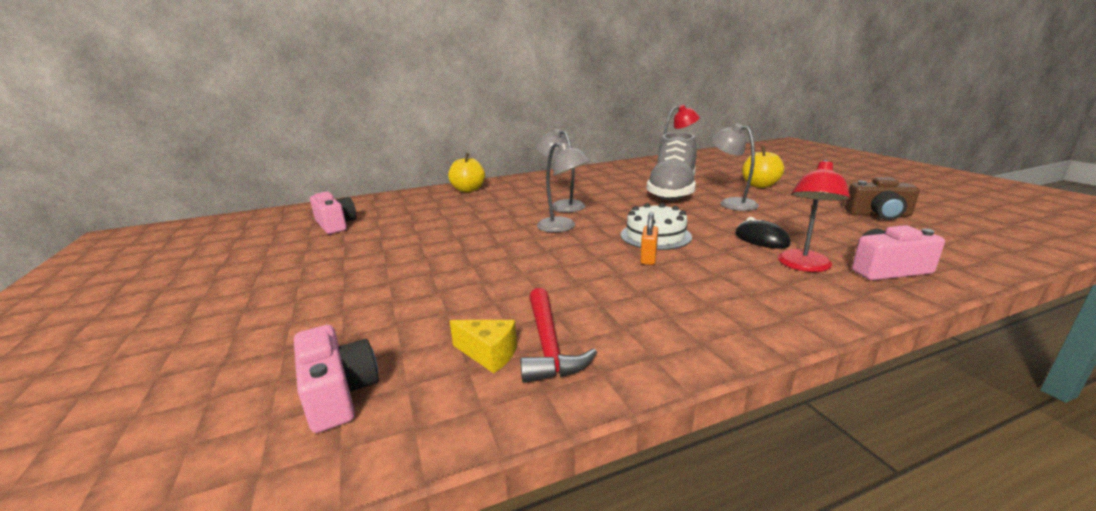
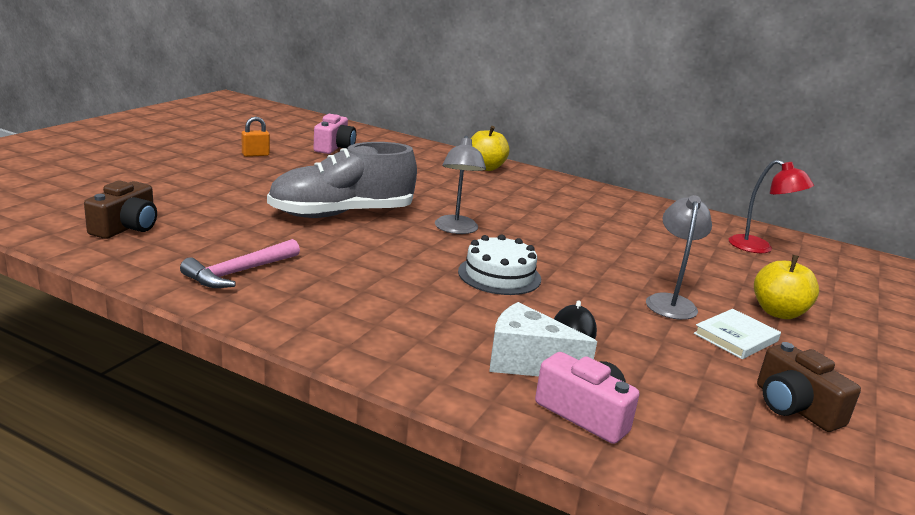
camera: 45 degrees right, 0 degrees up
(339, 393) = (126, 227): pink camera -> brown camera
(489, 354) = (207, 256): yellow cheese -> none
(548, 345) = (239, 272): red hammer -> pink hammer
(562, 205) = (512, 216): grey lamp -> none
(648, 258) = (437, 281): orange padlock -> orange padlock (255, 155)
(672, 192) = (652, 262): grey shoe -> grey shoe (341, 214)
(787, 202) = (736, 337): none -> white book
(803, 266) = (527, 362): red lamp -> white cheese

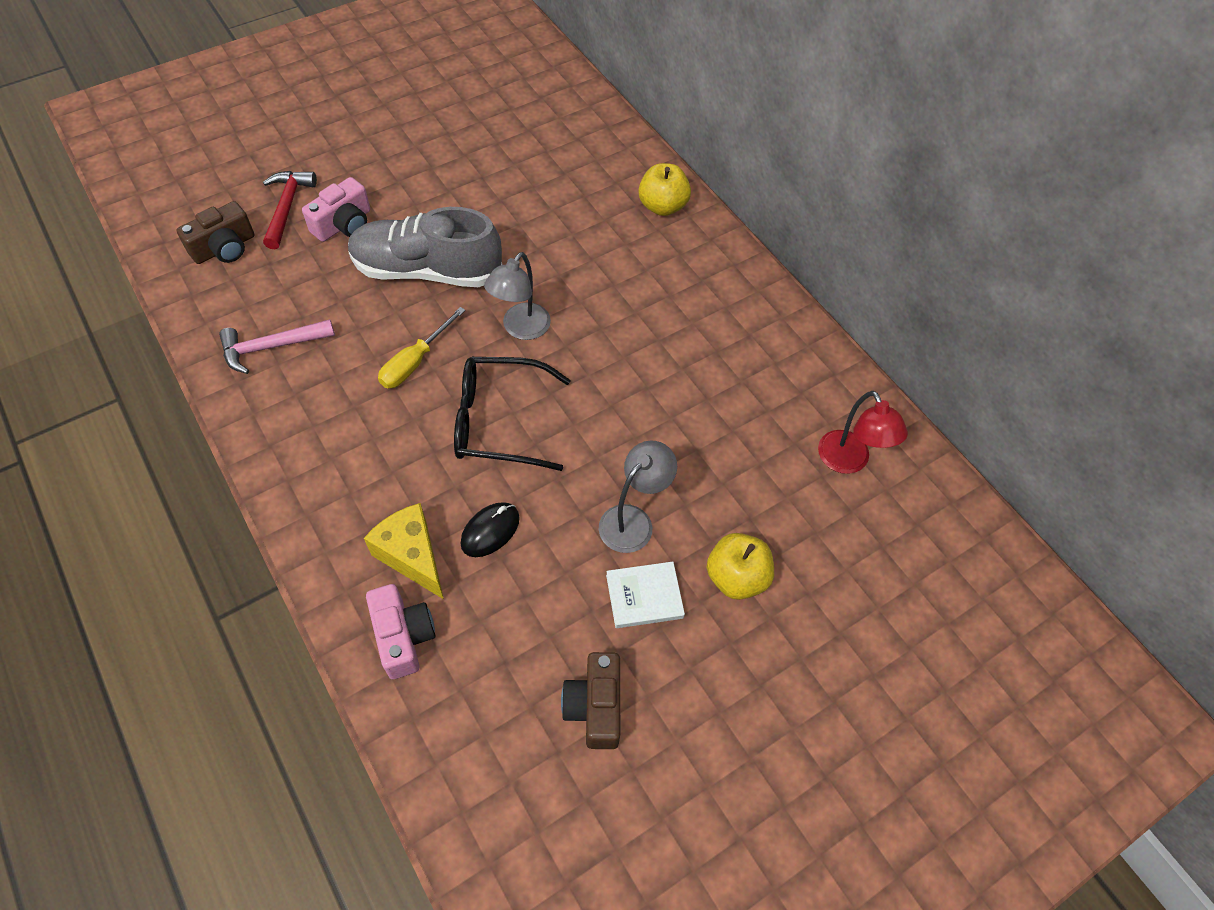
camera: 30 degrees right, 35 degrees up
(171, 200) = (287, 207): none -> red hammer
(255, 155) = (422, 129): orange padlock -> none
(334, 147) = (518, 126): pink camera -> pink camera (344, 224)
(389, 258) = (415, 362): none -> yellow screwdriver
(499, 275) = (497, 421): white cake -> black glasses
(527, 362) = (412, 556): white cheese -> yellow cheese

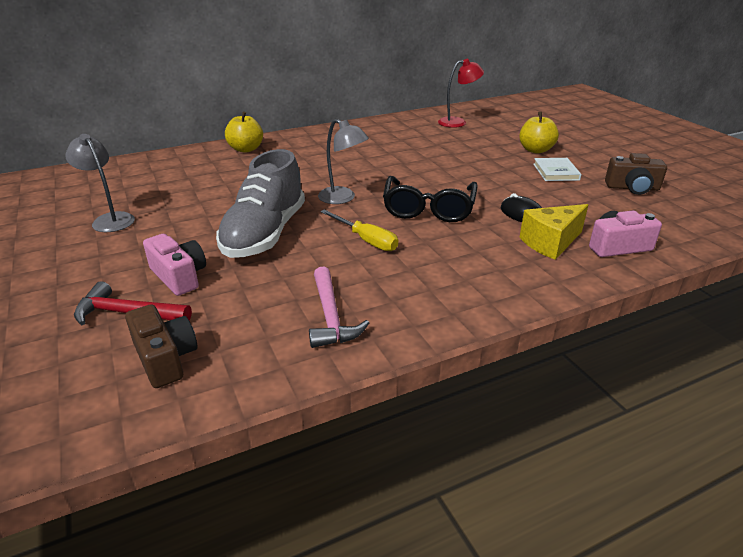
camera: 80 degrees left, 25 degrees down
(633, 520) = (504, 172): grey lamp -> grey lamp (110, 219)

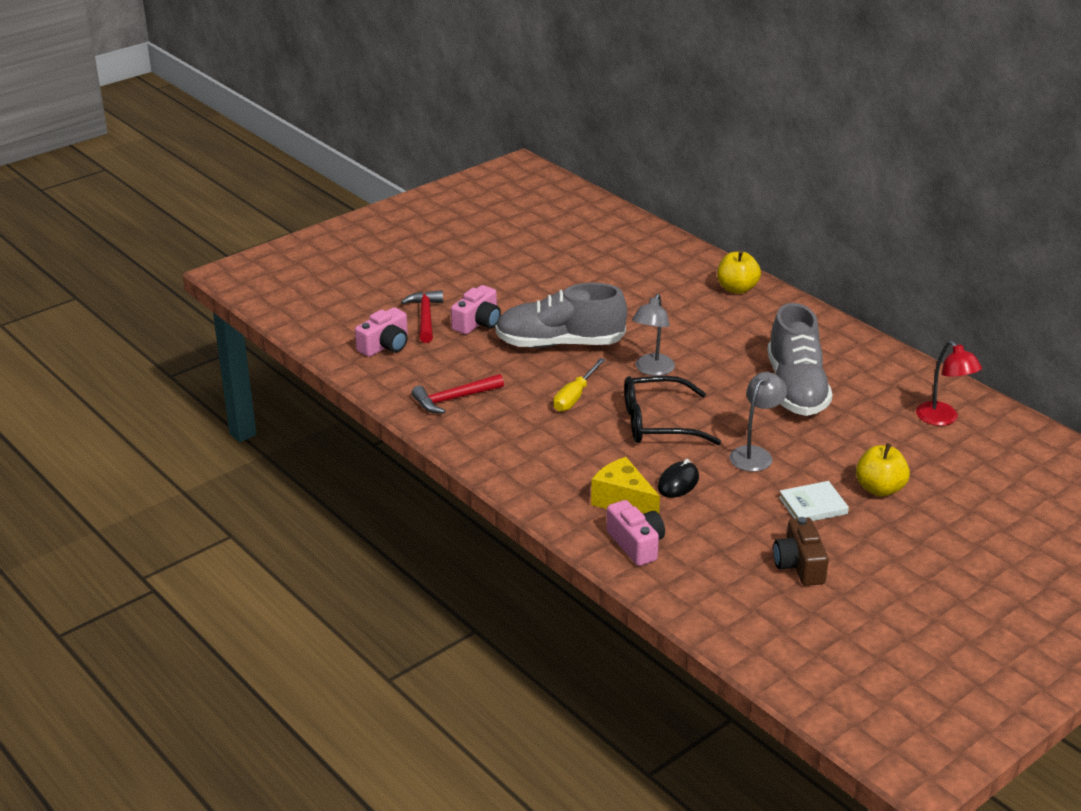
camera: 75 degrees right, 0 degrees up
(110, 219) = (546, 266): grey lamp -> grey lamp (755, 454)
(165, 358) = (385, 346): brown camera -> pink camera
(331, 316) = (454, 399): pink hammer -> red hammer
(402, 153) = (796, 388): none -> grey shoe

